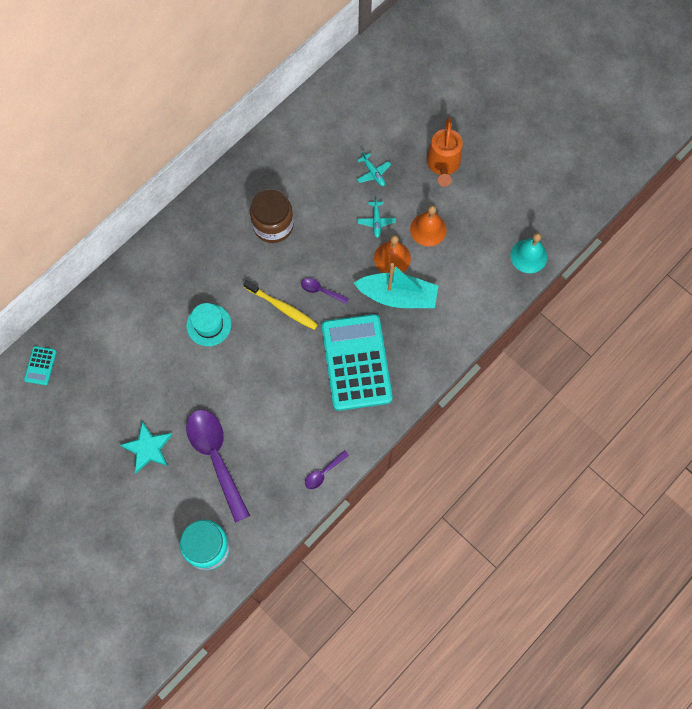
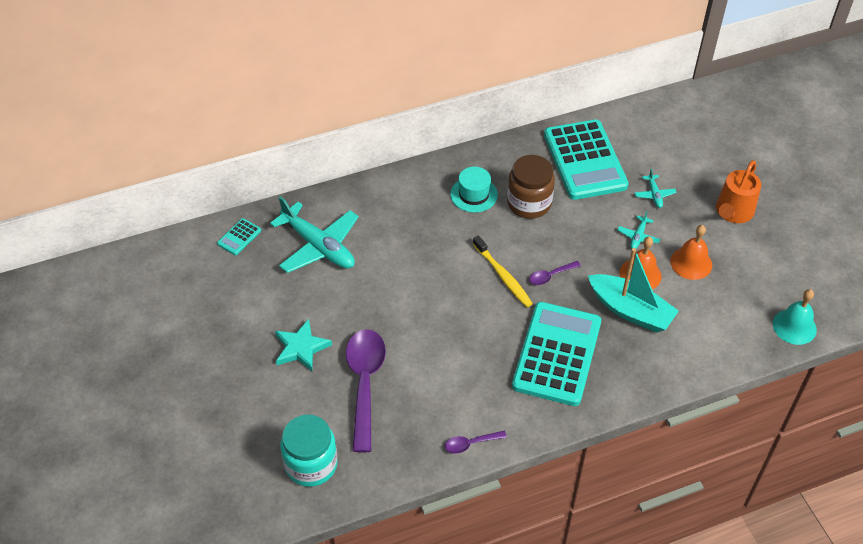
camera: 25 degrees right, 20 degrees down
(114, 345) = (319, 246): none -> turquoise plane
(209, 325) = (420, 263): turquoise hat -> turquoise hat (474, 194)
(302, 161) = (585, 160): none -> turquoise calculator
(321, 290) = (550, 276): purple spoon -> purple spoon turned 75 degrees counterclockwise

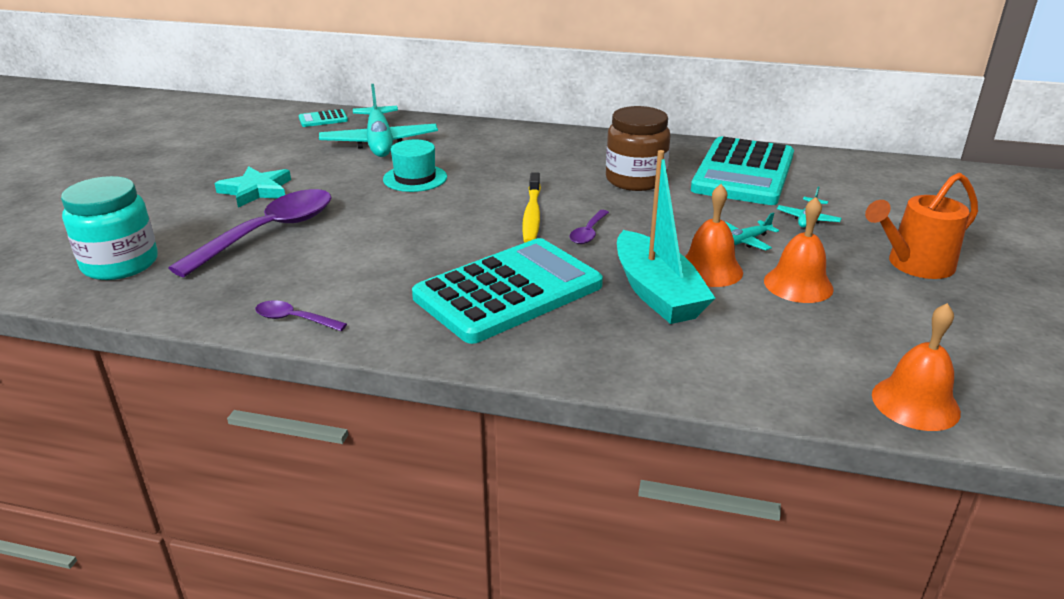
camera: 35 degrees right, 20 degrees down
(474, 194) = (581, 158): turquoise hat -> turquoise hat (415, 178)
(550, 276) = (588, 233): purple spoon -> purple spoon turned 75 degrees counterclockwise
(794, 326) = (915, 403): turquoise bell -> orange bell

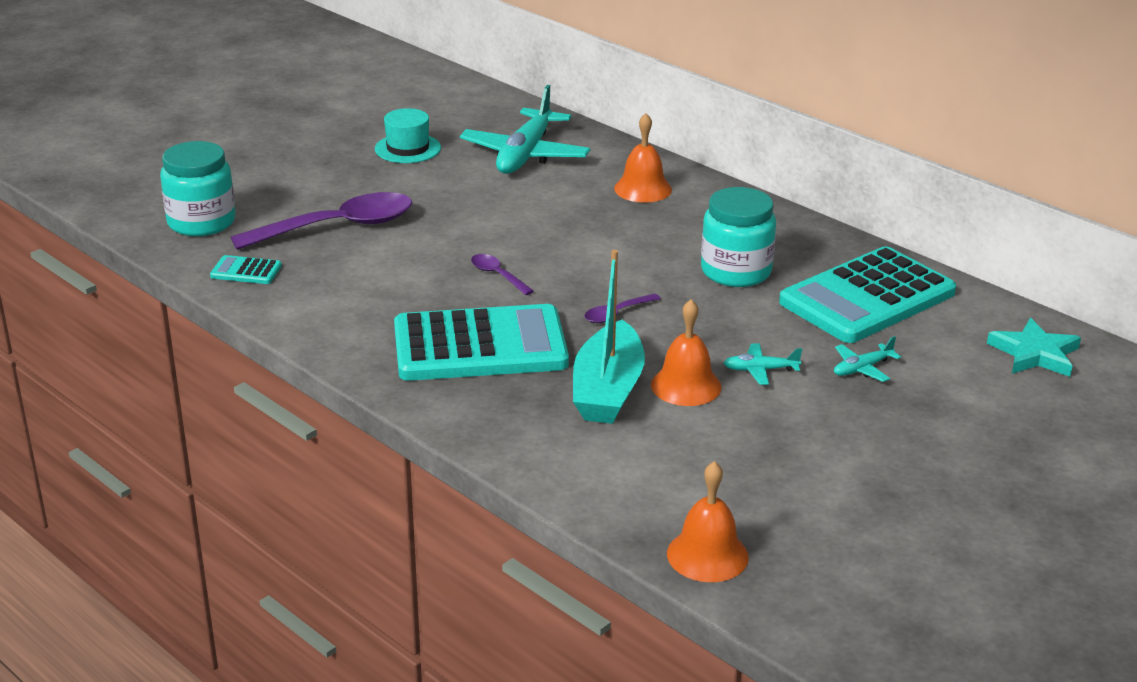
camera: 30 degrees right, 0 degrees up
(256, 190) = (364, 179): turquoise star -> turquoise star (1035, 354)
(294, 319) = (289, 313): purple spoon -> purple spoon (497, 275)
(323, 119) = (498, 110): turquoise calculator -> turquoise calculator (246, 271)
(415, 178) = (517, 206): turquoise hat -> turquoise hat (408, 148)
(532, 215) = (584, 279): yellow toothbrush -> none
(635, 180) = (736, 271): brown jar -> turquoise jar
(798, 284) = (752, 427): orange bell -> orange bell (643, 189)
(914, 265) = (903, 449): orange watering can -> none

